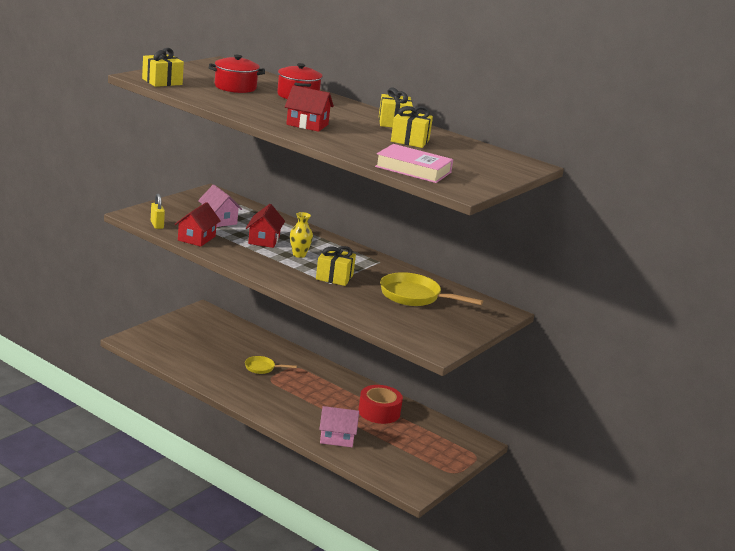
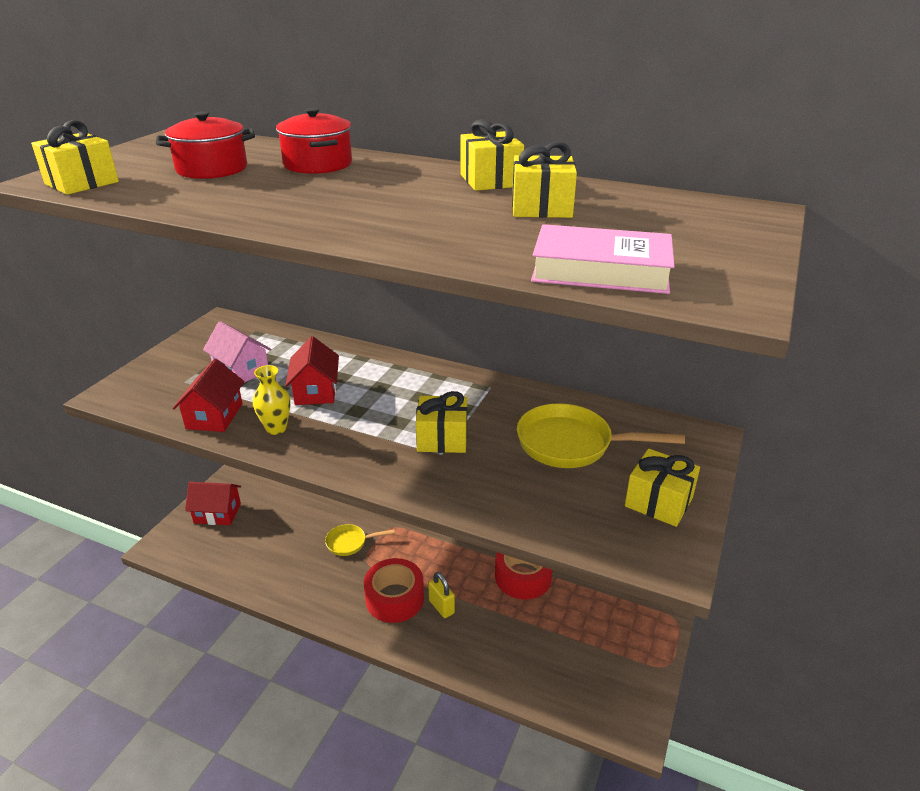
camera: 10 degrees left, 10 degrees up
(157, 225) = (149, 405): yellow padlock -> yellow padlock (441, 607)
(283, 401) = (394, 598): none -> red tape
(299, 255) = (375, 406): yellow vase -> yellow vase (276, 428)
(307, 124) = (357, 214): red house -> red house (217, 513)
(337, 438) = (489, 649): pink house -> none
(449, 329) = (658, 502): none -> yellow gift

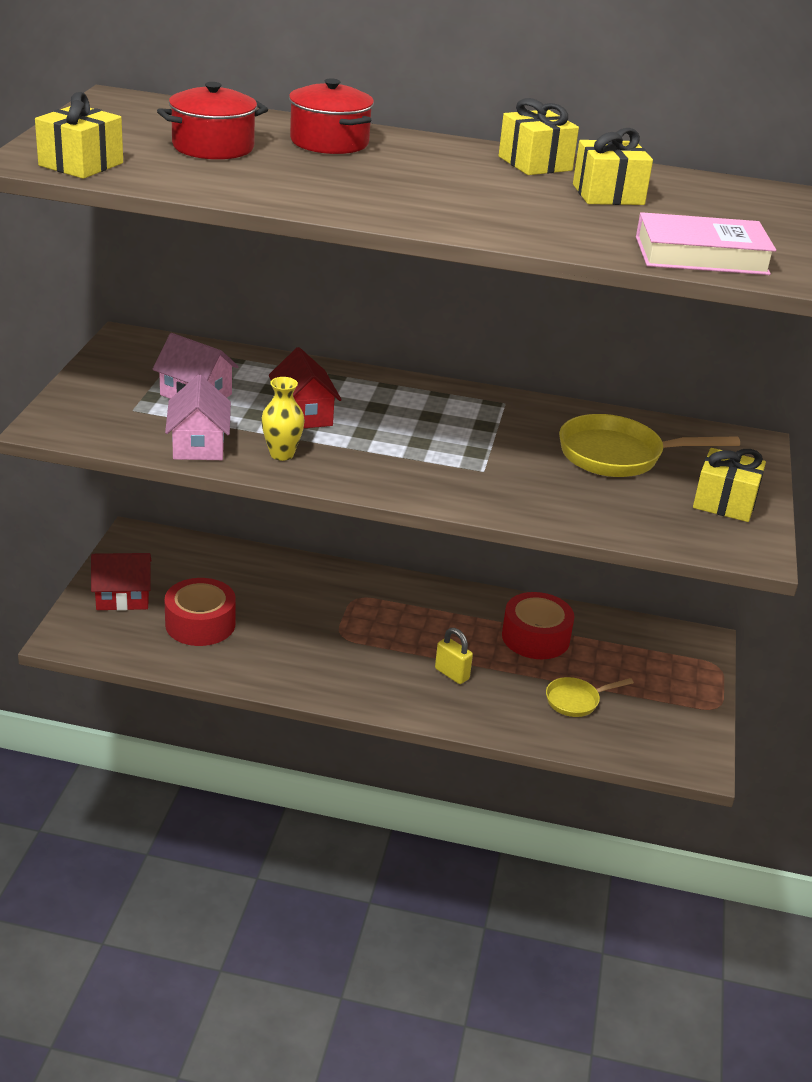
camera: 15 degrees left, 0 degrees up
(214, 416) = (198, 445): red house -> pink house
(350, 543) = (312, 618): yellow pan -> yellow pan (576, 701)
(394, 598) = (393, 670): red tape -> red tape (200, 624)
(442, 438) = (477, 456): yellow gift -> none

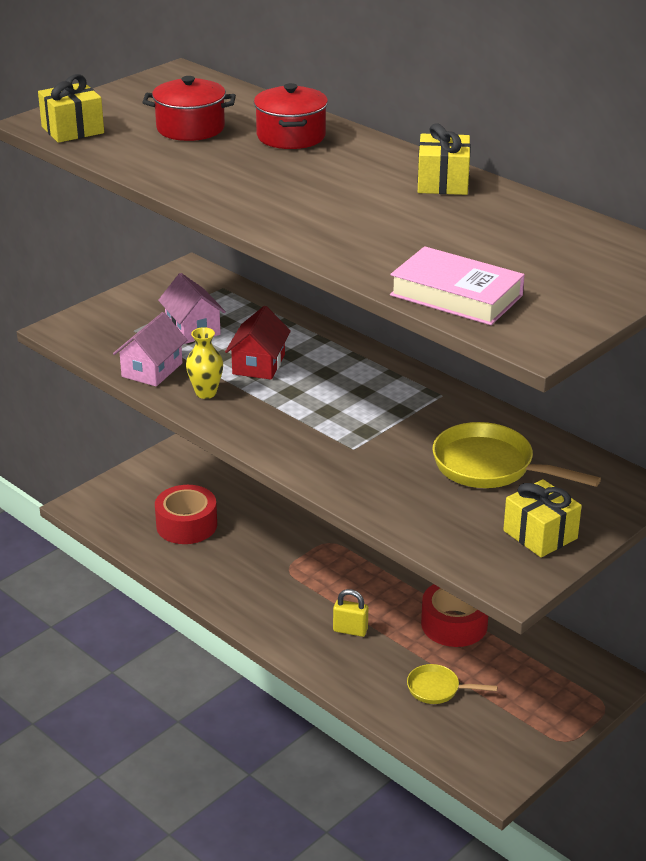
camera: 35 degrees right, 0 degrees up
(123, 597) = (147, 486): red house -> none
(452, 674) = (350, 630): yellow padlock -> yellow padlock turned 60 degrees counterclockwise
(608, 195) = (463, 223): yellow gift -> none

